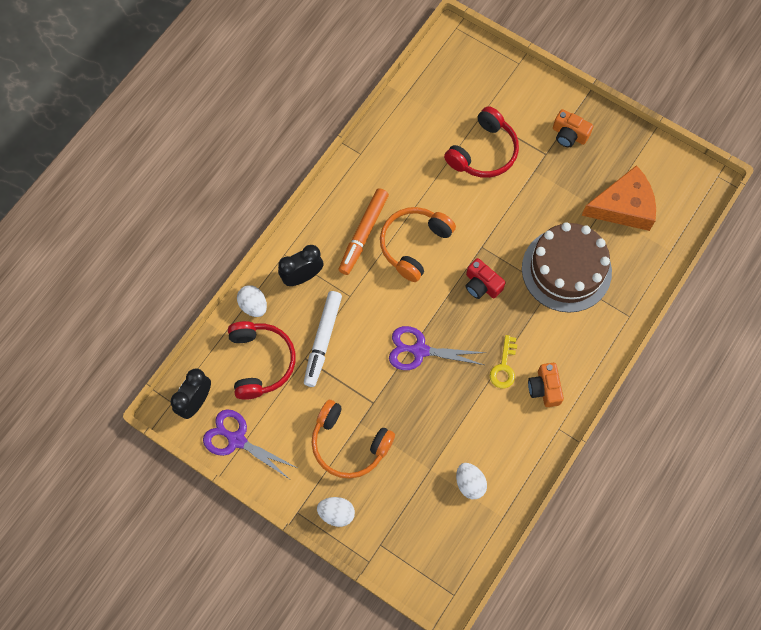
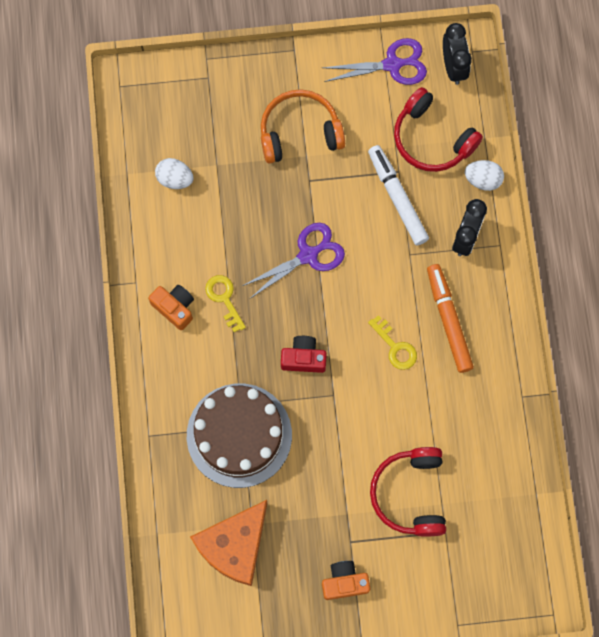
camera: 140 degrees right, 5 degrees up
(336, 513) = (262, 73): white egg -> none
(414, 245) = (395, 347): orange headphones -> yellow key

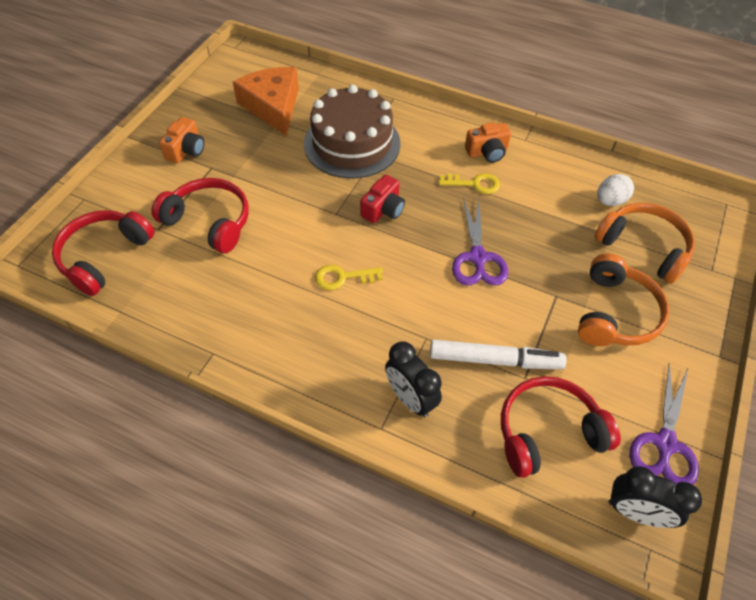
camera: 120 degrees right, 20 degrees down
(215, 134) = (643, 247): none -> orange headphones
(448, 320) = (335, 333): orange marker -> none
(482, 180) = (468, 457): white egg -> none
(499, 551) = (104, 256): none -> red headphones

